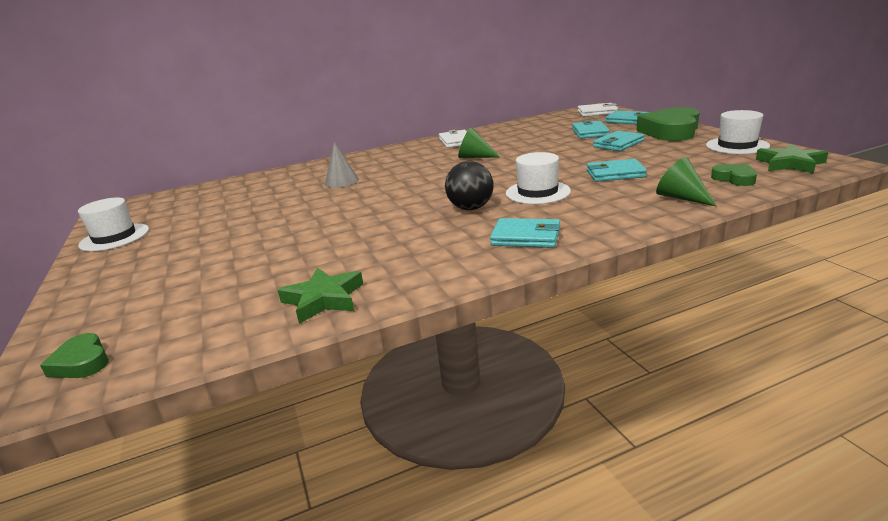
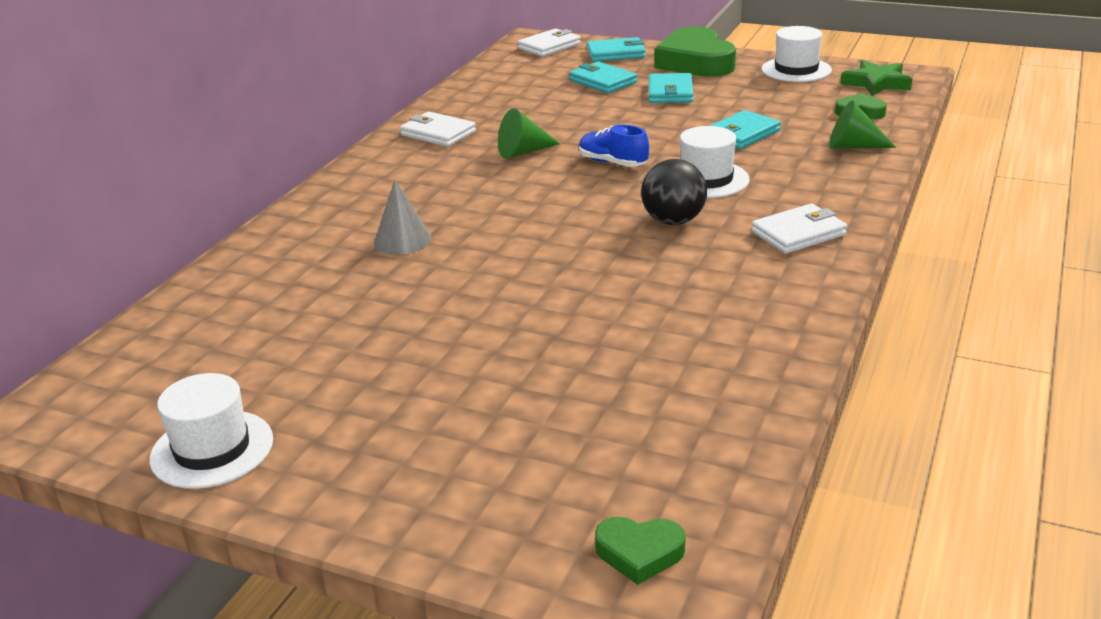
camera: 45 degrees left, 5 degrees up
(324, 299) = (744, 371): green star -> none
(506, 172) = (612, 163): none -> blue shoe
(526, 237) = (798, 233): turquoise wallet -> white wallet

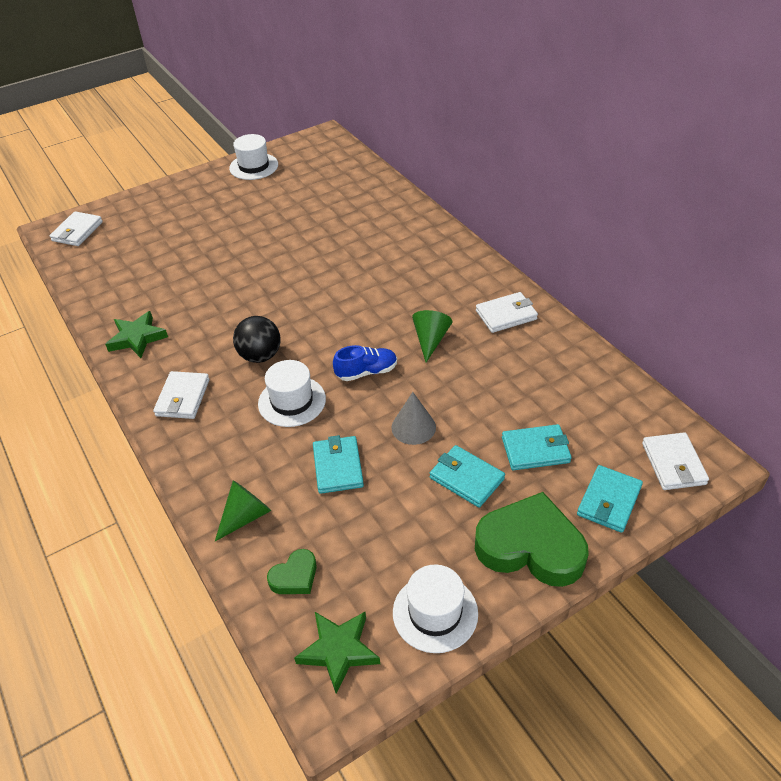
camera: 125 degrees right, 15 degrees up
(402, 240) = (361, 252): grey cone -> grey cone (413, 427)
(639, 553) = (77, 231): green heart -> white wallet
(770, 312) = (137, 338): none -> green star

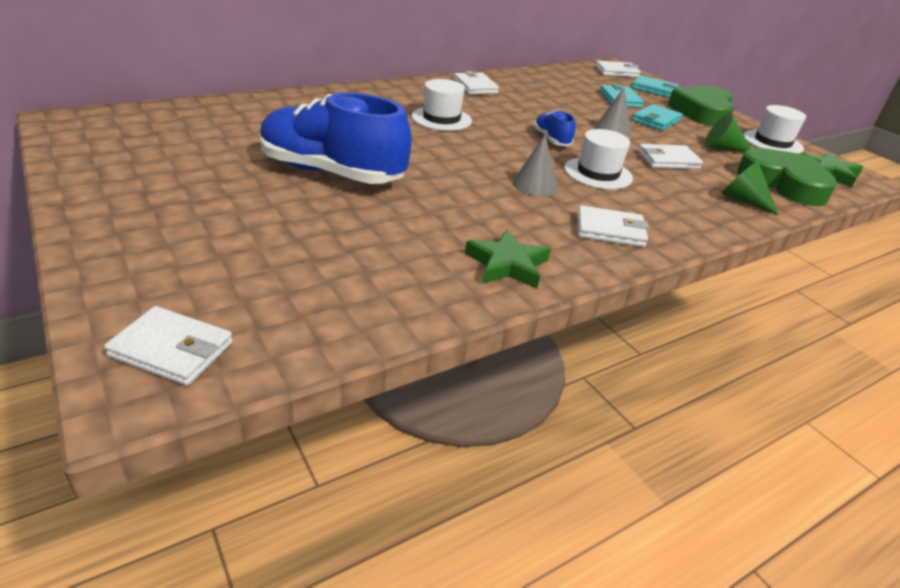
camera: 95 degrees left, 10 degrees down
(254, 166) = (99, 170): white hat -> white hat (441, 119)
(260, 356) = (535, 185): black ball -> grey cone
(265, 249) = (331, 173): none -> blue shoe
(295, 576) = (784, 183): green heart -> green heart, size x2.11
(338, 467) = (668, 160): turquoise wallet -> white wallet
(430, 340) = (507, 113): green cone -> green cone (722, 148)

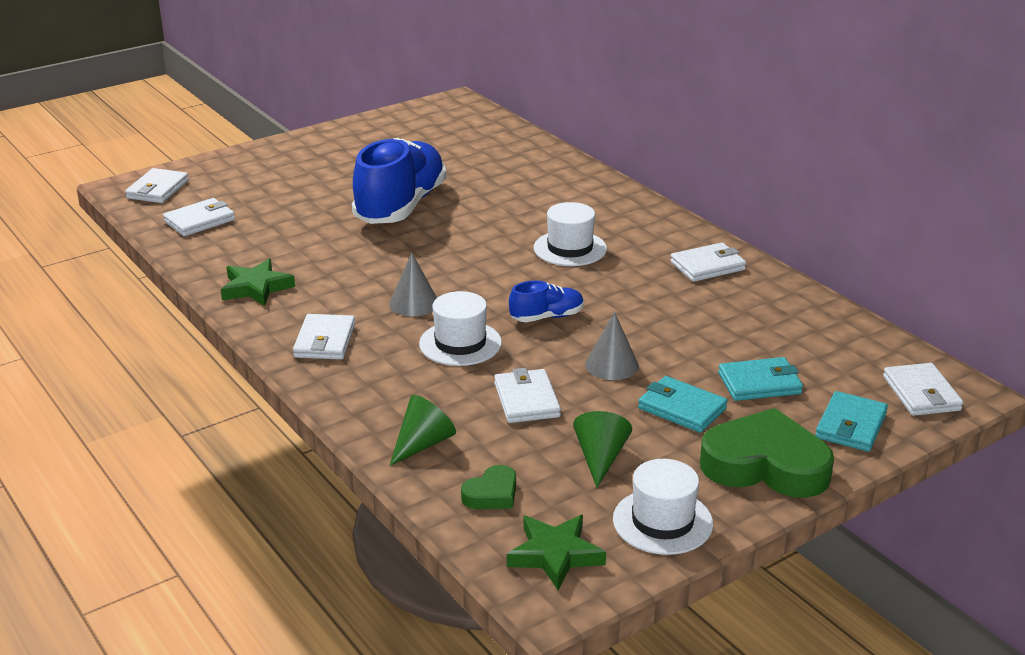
camera: 90 degrees right, 5 degrees down
(313, 305) = (199, 221): none -> white wallet
(784, 183) = (492, 494): green heart -> green heart, size x0.47

